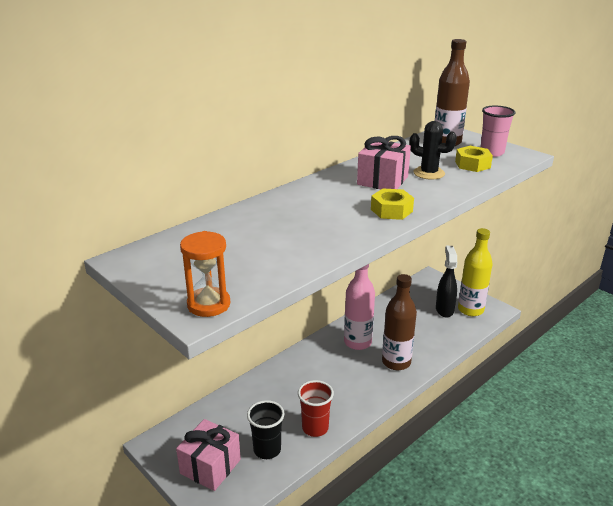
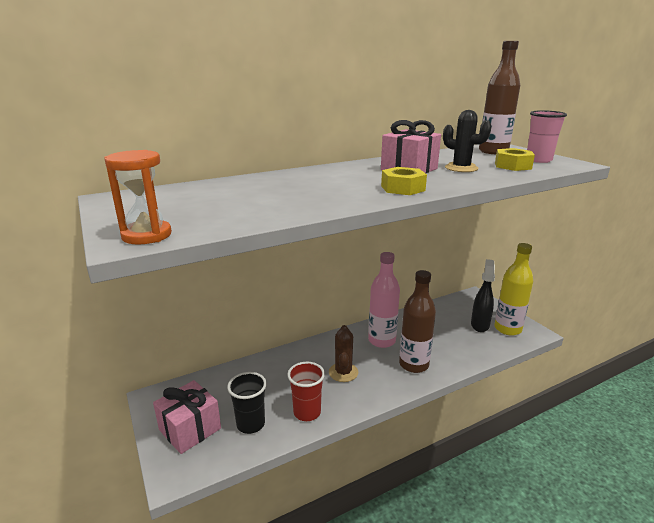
camera: 15 degrees right, 5 degrees down
(333, 382) = (343, 372): none -> brown cactus

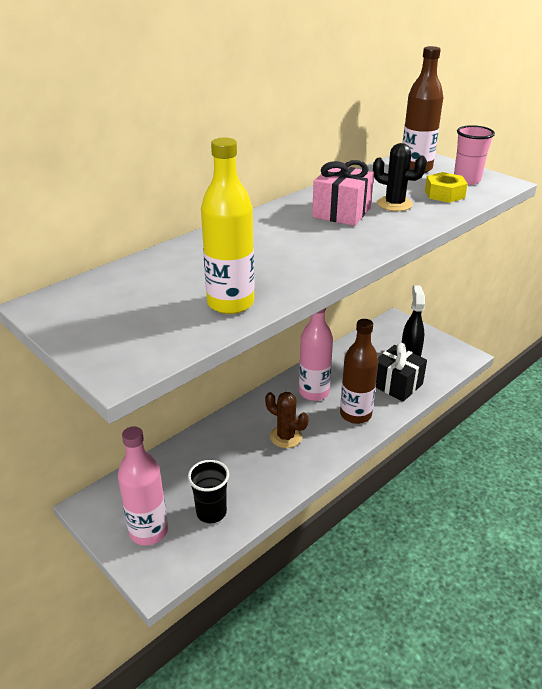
camera: 15 degrees left, 10 degrees up
(147, 235) = (134, 359): orange hourglass -> none
(190, 429) = (148, 531): pink gift -> pink bottle
(307, 412) = (265, 488): red cup -> none
(343, 372) = (286, 437): brown cactus -> brown cactus turned 45 degrees counterclockwise
(402, 188) = (350, 247): yellow nut -> none
(460, 346) = (396, 384): none -> black gift
(507, 329) = (438, 356): yellow bottle -> yellow bottle (230, 303)

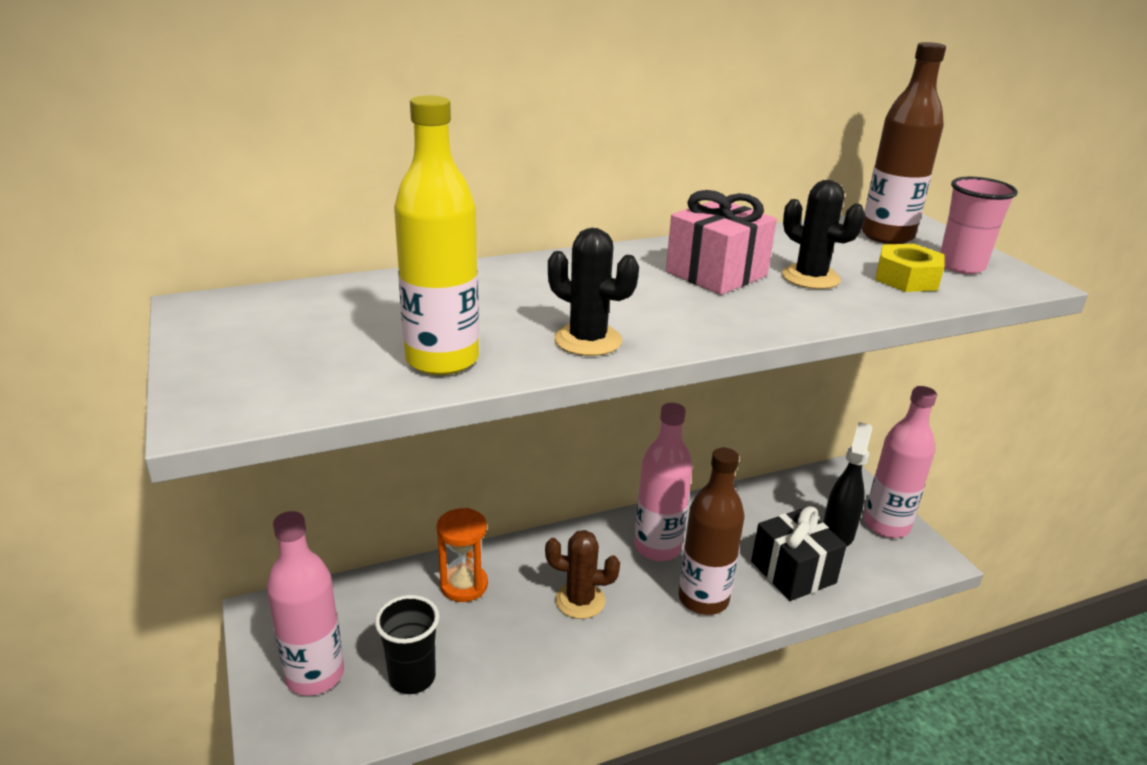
camera: 20 degrees right, 5 degrees down
(210, 449) = (464, 585): none -> orange hourglass
(286, 437) = (580, 601): brown cactus -> brown cactus turned 45 degrees counterclockwise
(304, 271) = (588, 340): none -> black cactus
(433, 344) = (886, 525): none -> pink bottle

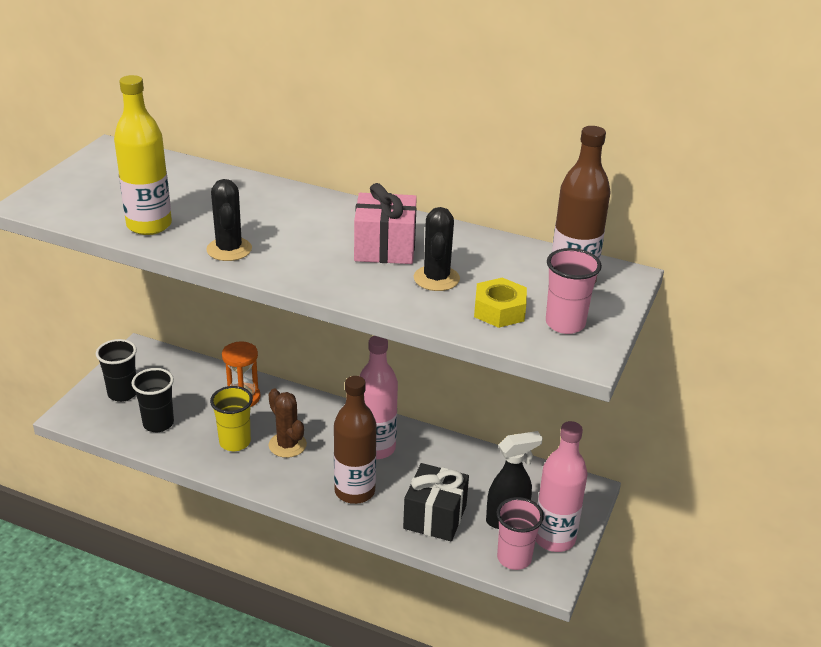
camera: 45 degrees right, 5 degrees up
(315, 675) = (122, 393): pink bottle -> black cup
(526, 636) = (235, 442): none -> yellow cup
(892, 561) = (514, 558): none -> pink cup

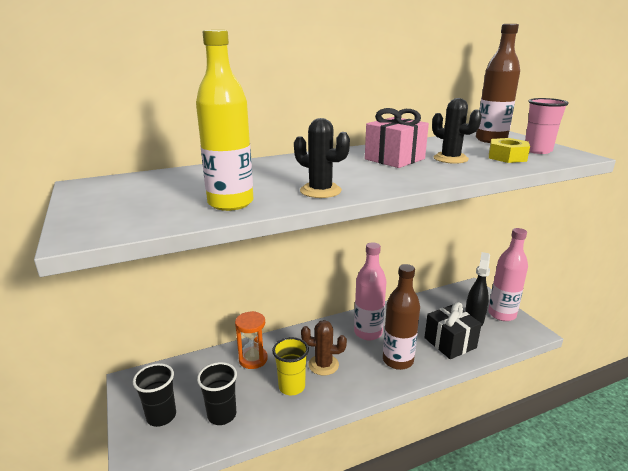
camera: 45 degrees left, 10 degrees down
(514, 558) = (508, 334): pink cup -> none

